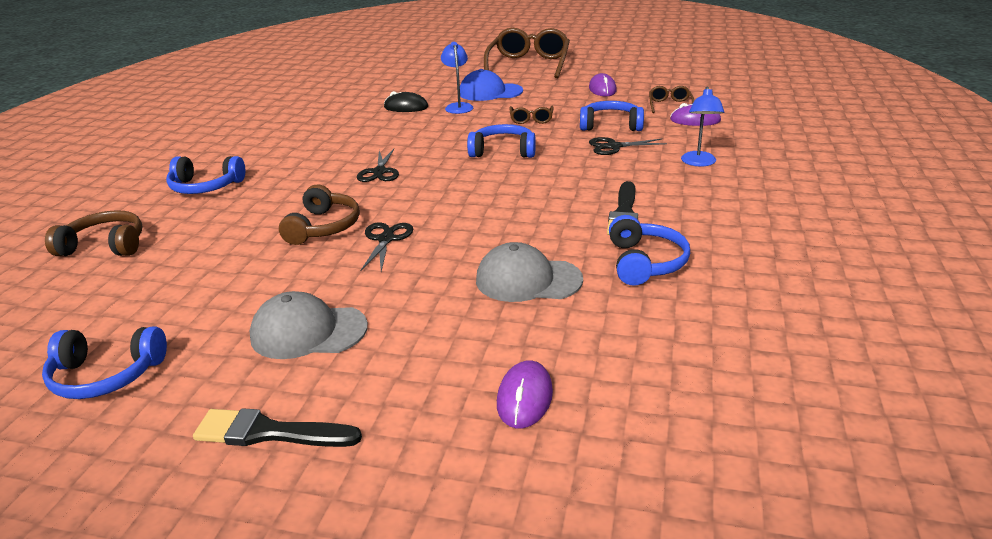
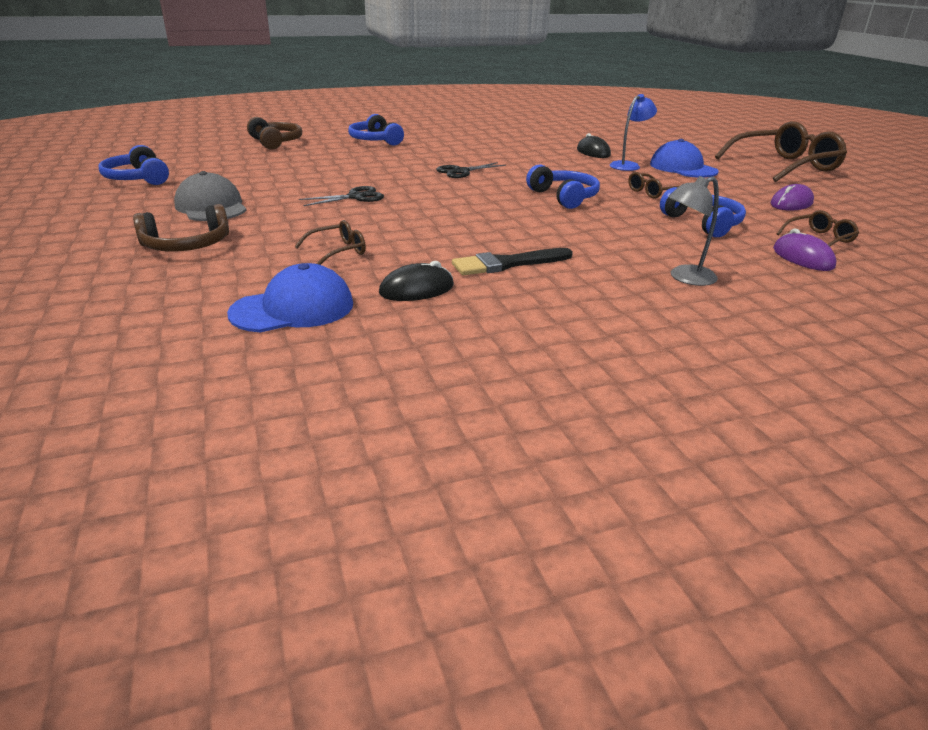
camera: 55 degrees right, 0 degrees up
(269, 432) = (93, 225): black brush -> none
(323, 227) = (354, 178): brown headphones -> brown headphones (187, 245)
(524, 398) = (161, 284): purple mouse -> none
(528, 280) = (338, 251): grey cap -> brown glasses
(614, 147) = (652, 234): black scissors -> none
(642, 328) = (293, 308): none -> blue cap
(645, 262) = (416, 289): blue headphones -> black mouse
(699, 163) = (685, 278): blue lamp -> grey lamp

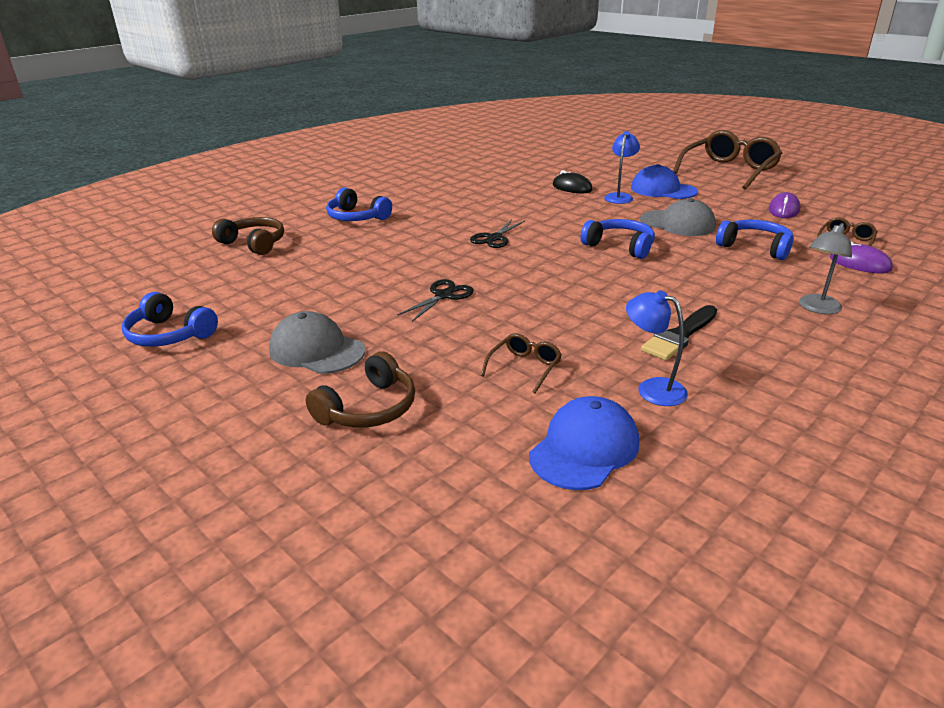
camera: 25 degrees left, 0 degrees up
(416, 289) = (652, 388): black mouse -> blue lamp
(652, 192) = (677, 223): brown glasses -> grey cap

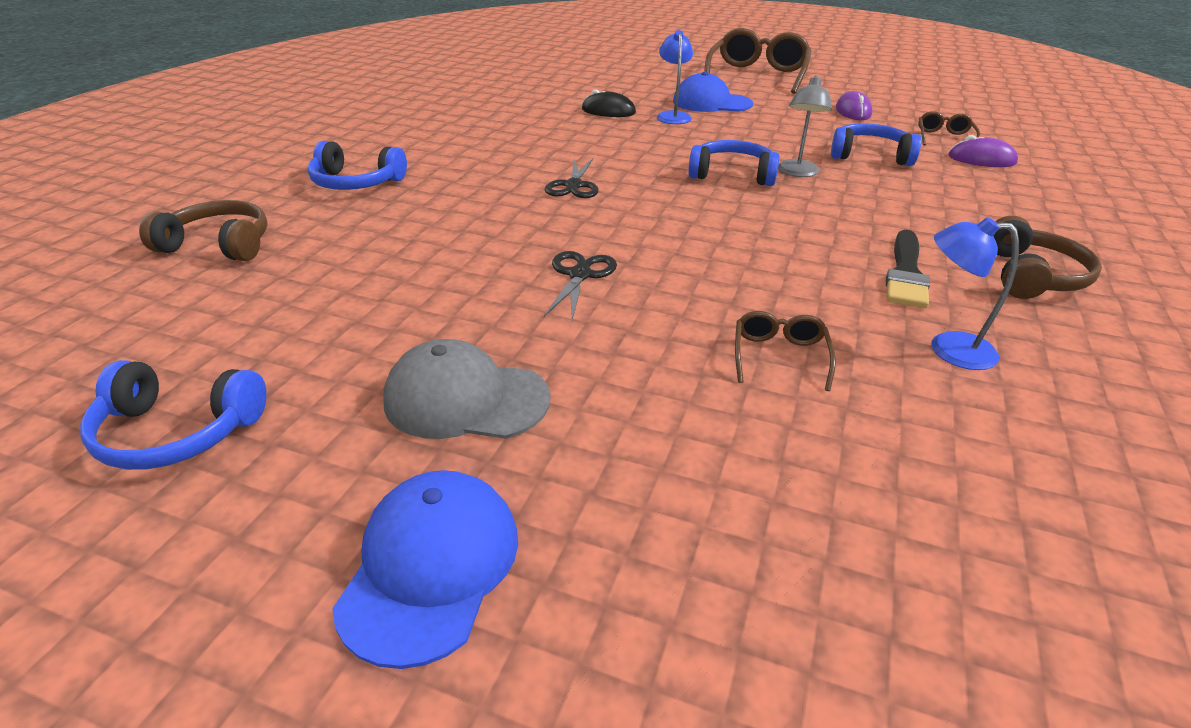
camera: 25 degrees left, 5 degrees up
(369, 408) = (631, 478): brown headphones -> brown headphones (1032, 276)
(584, 448) = (963, 456): blue cap -> blue cap (430, 567)
(677, 223) = (766, 139): grey cap -> none
(817, 308) = (998, 214): grey lamp -> grey lamp (797, 173)

